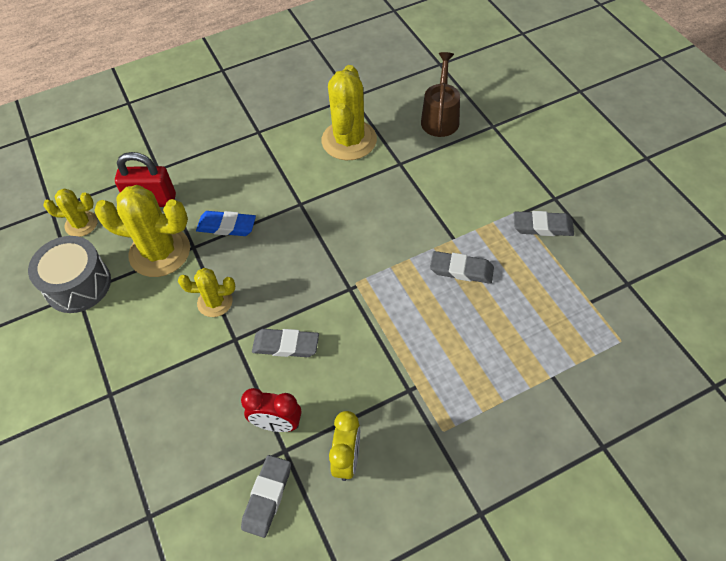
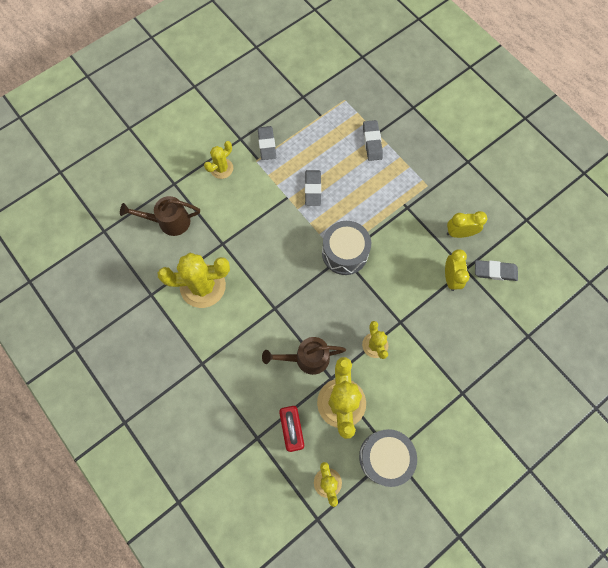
camera: 105 degrees left, 15 degrees up
(226, 226) = (306, 358): blue eraser -> brown watering can
(277, 424) = (450, 278): red clock -> yellow clock
(286, 345) = (396, 287): grey eraser -> grey eraser (372, 142)
(354, 291) = (345, 253): none -> grey drum
(509, 173) = (221, 168): none -> yellow cactus

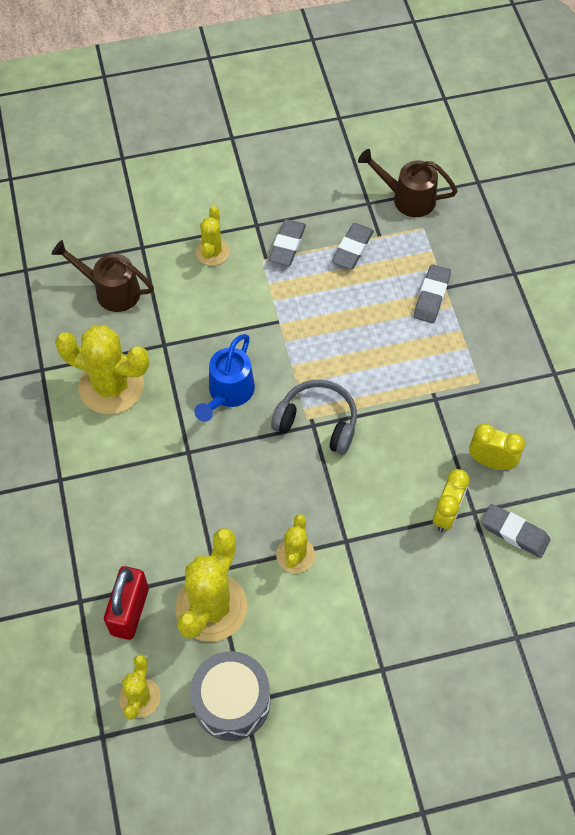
camera: 25 degrees right, 10 degrees down
(221, 168) = (212, 252): yellow cactus -> yellow cactus turned 60 degrees counterclockwise
(280, 258) = (228, 393): none -> blue watering can
(306, 358) = (196, 532): brown watering can -> brown watering can (407, 198)
(313, 189) = (318, 324): grey eraser -> grey eraser (352, 249)
(345, 253) = (317, 422): grey drum -> grey headphones

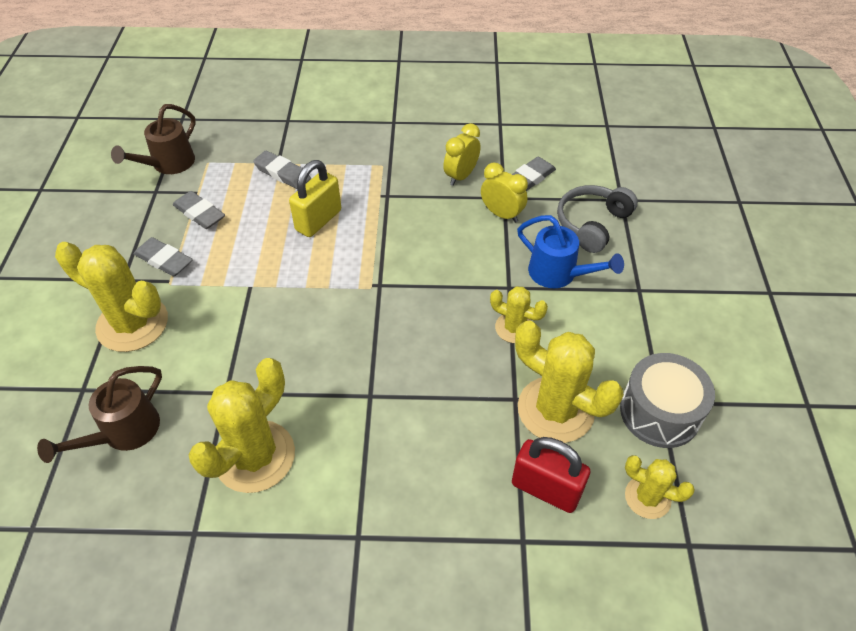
camera: 75 degrees left, 10 degrees down
(212, 252) = (132, 324): yellow cactus -> yellow cactus, size x1.82
(228, 393) = (314, 345): blue watering can -> blue watering can (559, 274)
(317, 422) = (378, 280): grey headphones -> grey headphones (592, 224)
(378, 348) = (318, 220): none -> yellow padlock

